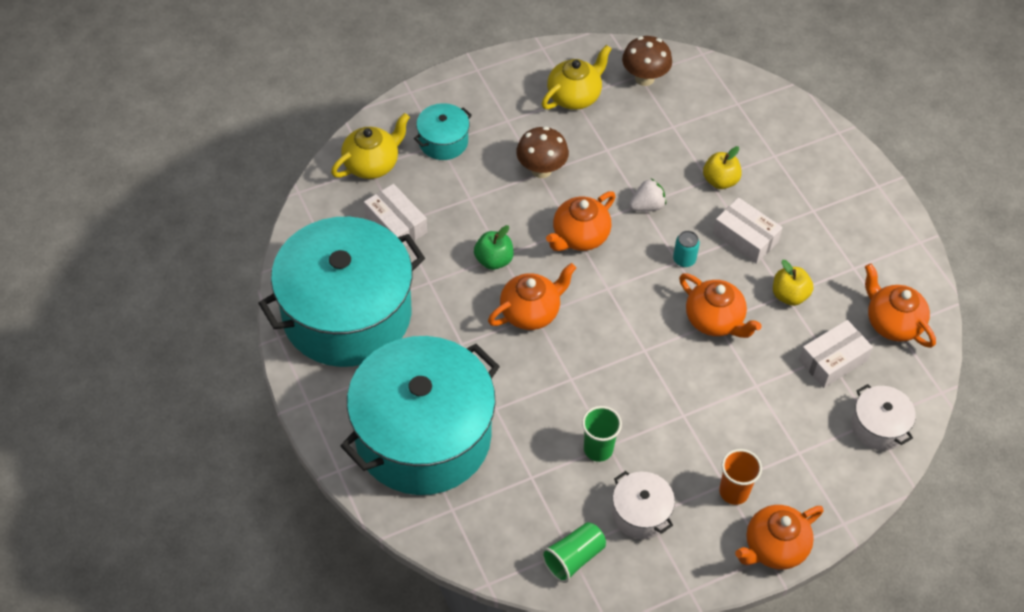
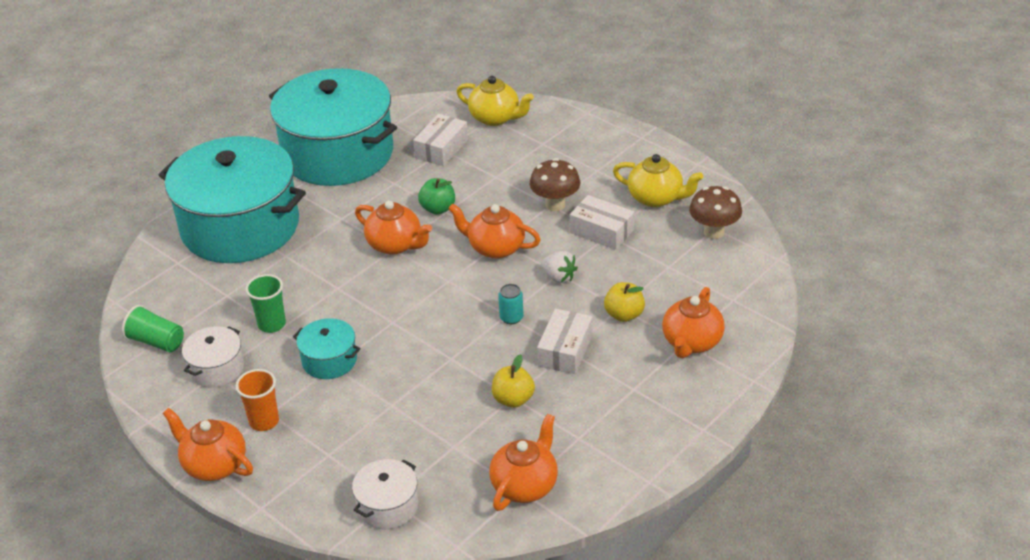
camera: 70 degrees right, 15 degrees down
(443, 141) = (546, 144): turquoise pot -> turquoise pot (329, 360)
(714, 320) = (452, 357): orange teapot -> orange teapot (691, 342)
(832, 360) = (451, 451): white box -> white box (601, 231)

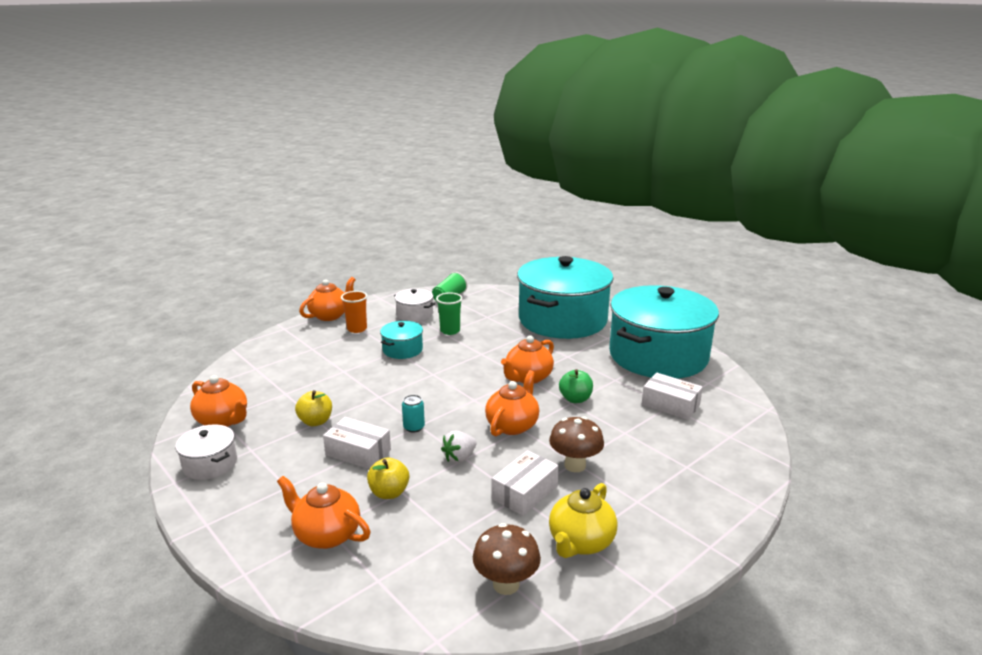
camera: 95 degrees right, 15 degrees down
(387, 506) = (250, 367): white pot -> white pot (210, 464)
(495, 118) = (730, 439): yellow teapot -> none

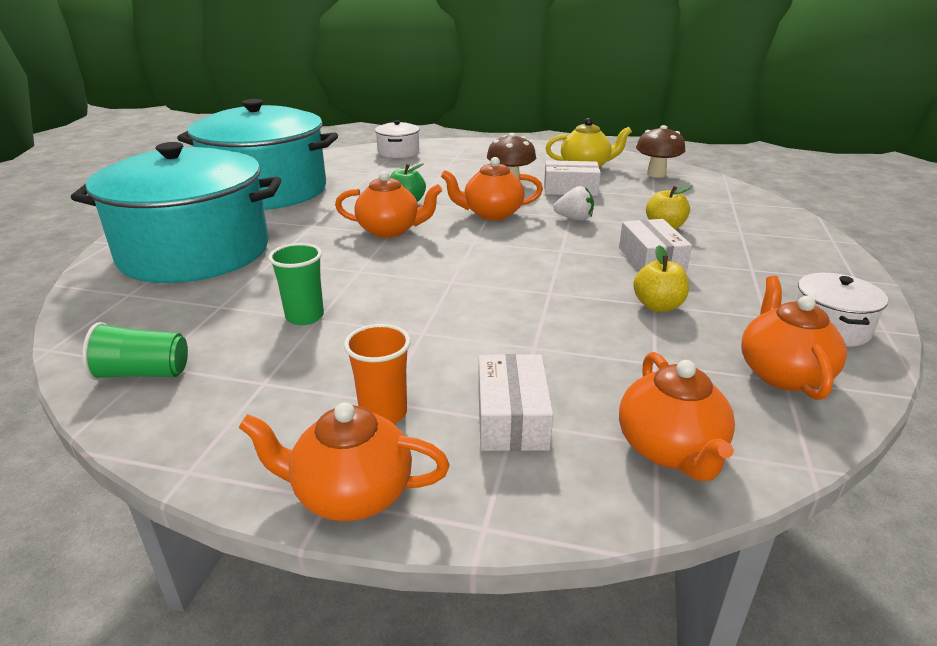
camera: 125 degrees left, 5 degrees up
(326, 534) = (745, 230): orange teapot -> orange teapot (670, 449)
(402, 350) = (412, 329): turquoise pot -> none
(414, 427) = (569, 251): turquoise can -> none
(415, 314) = (260, 377): white pot -> white pot (398, 152)
(670, 405) = (368, 173): white box -> white box (512, 417)

